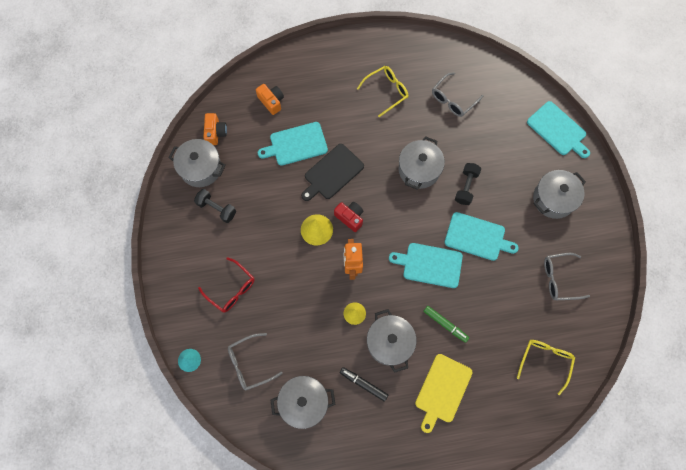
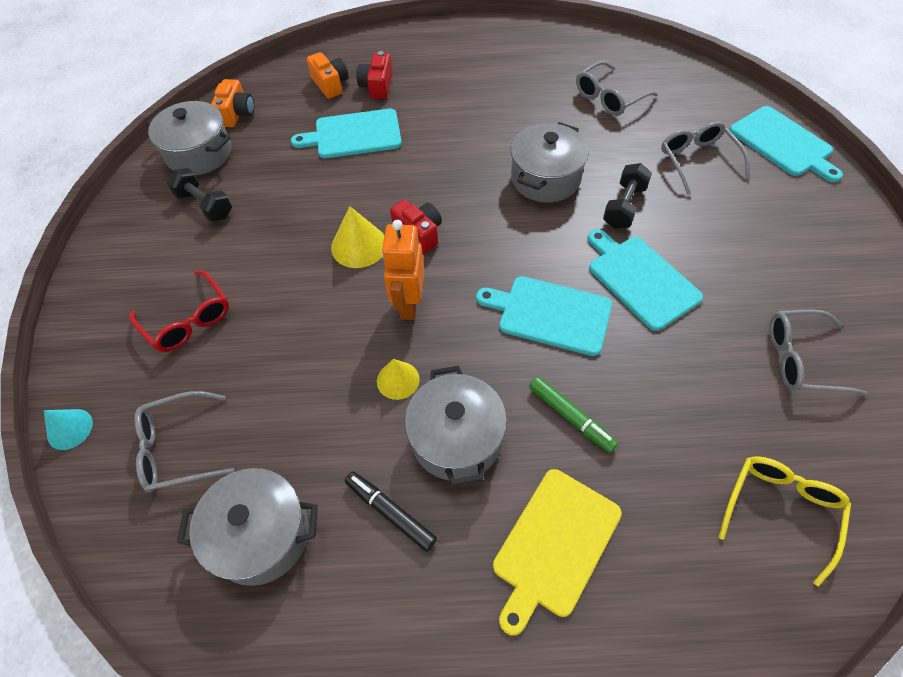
camera: 10 degrees right, 15 degrees down
(303, 101) = (377, 86): none -> red camera
(332, 173) = (402, 173): black cutting board -> none
(386, 91) = (506, 83): yellow glasses -> none
(477, 237) = (640, 279): turquoise cutting board -> turquoise cutting board turned 150 degrees counterclockwise
(508, 148) = (697, 161): none -> grey glasses
(553, 199) = (781, 234): grey pot -> none

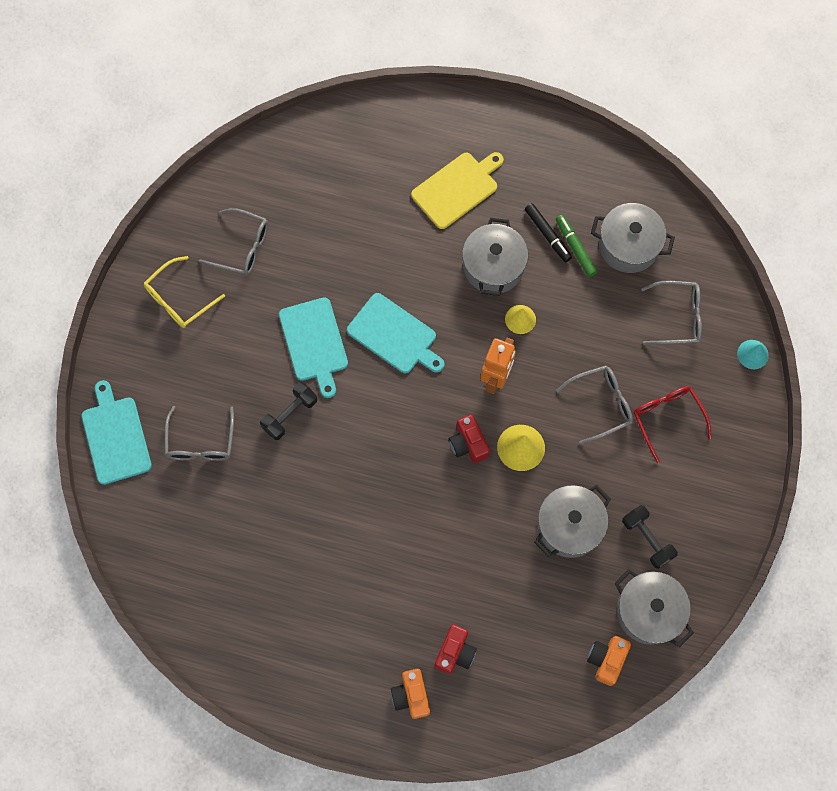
camera: 165 degrees left, 15 degrees up
(330, 84) = (502, 673): orange camera -> orange camera (411, 695)
(354, 134) = (495, 586): turquoise cutting board -> none
(545, 178) = (340, 468): grey pot -> grey pot (569, 526)
(571, 417) = (414, 257): green marker -> green marker (575, 248)
(609, 97) = (233, 551): grey glasses -> grey glasses (601, 404)
(780, 510) = (318, 167): yellow glasses -> yellow glasses (179, 299)

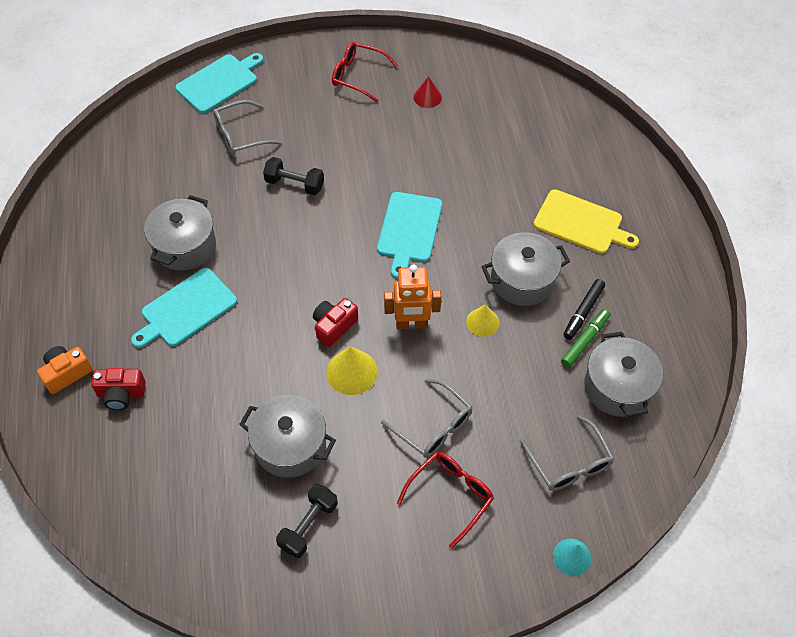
camera: 65 degrees right, 15 degrees down
(179, 299) = (358, 76): yellow glasses -> red glasses
(242, 247) = (427, 97): grey glasses -> red cone
(314, 343) = (369, 176): turquoise cutting board -> turquoise cutting board (186, 309)
(606, 660) = (161, 535): orange camera -> none
(648, 611) = (229, 557): grey pot -> grey pot (184, 246)

